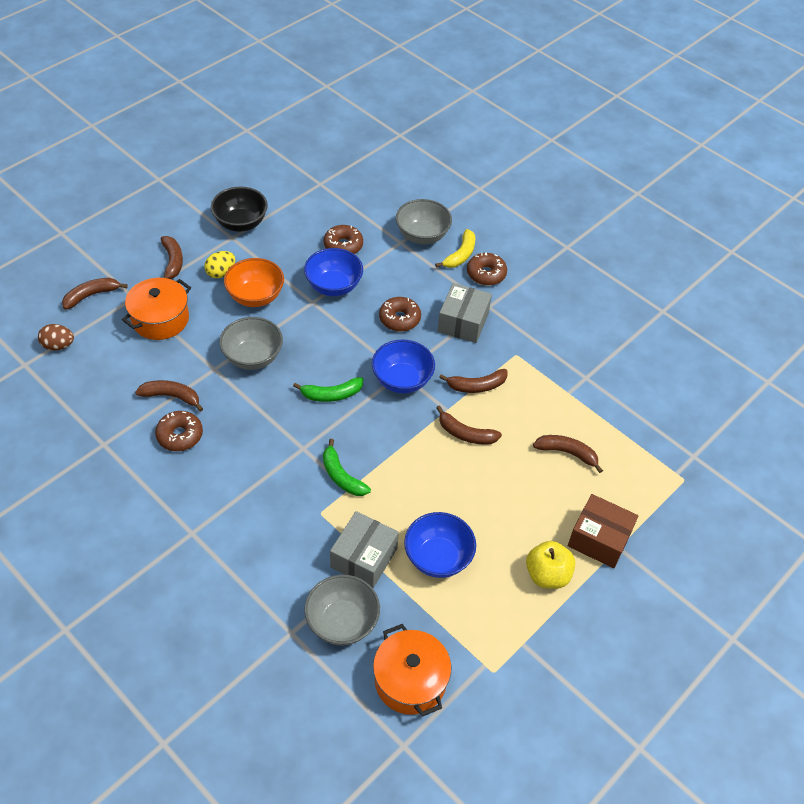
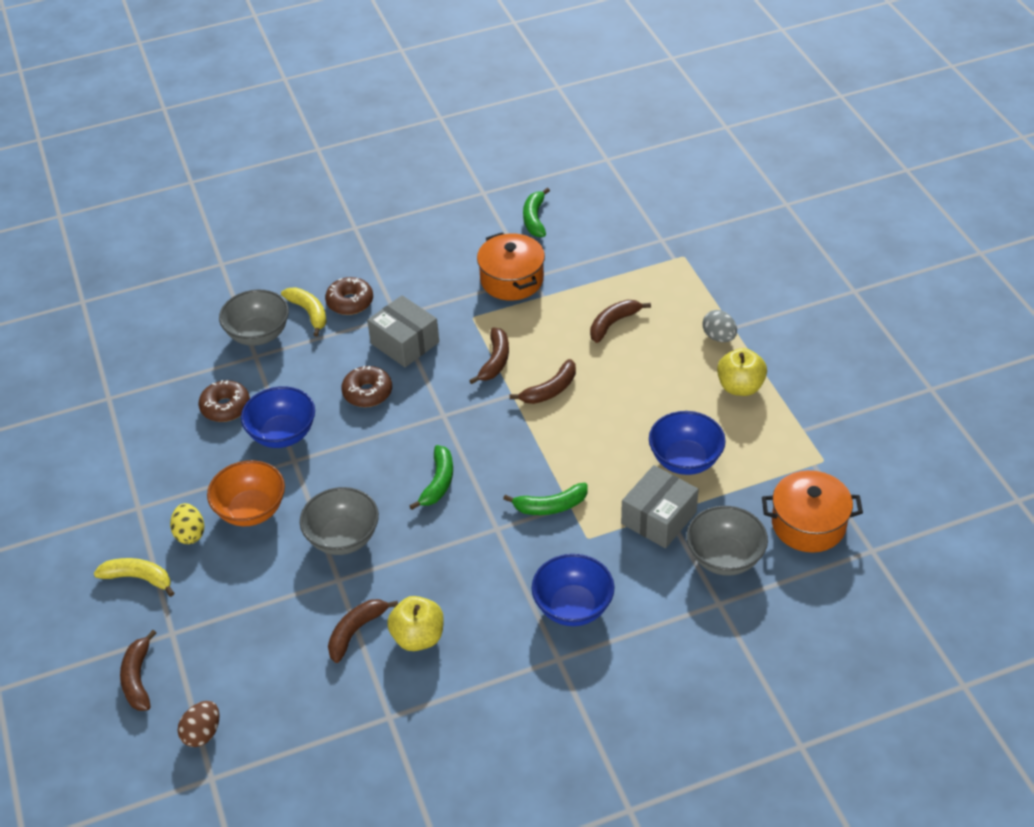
camera: 60 degrees left, 5 degrees down
(160, 319) = (227, 614): orange pot -> orange pot (512, 280)
(172, 262) = (138, 578): brown banana -> yellow banana
(180, 435) = (418, 637): brown donut -> yellow apple
(241, 223) = (120, 492): black bowl -> none
(364, 558) = (659, 518): grey box -> grey box turned 75 degrees clockwise
(402, 380) = (453, 417): blue bowl -> blue bowl (573, 607)
(599, 539) = (719, 337): brown box -> grey egg
(656, 356) = (535, 219): none -> green banana

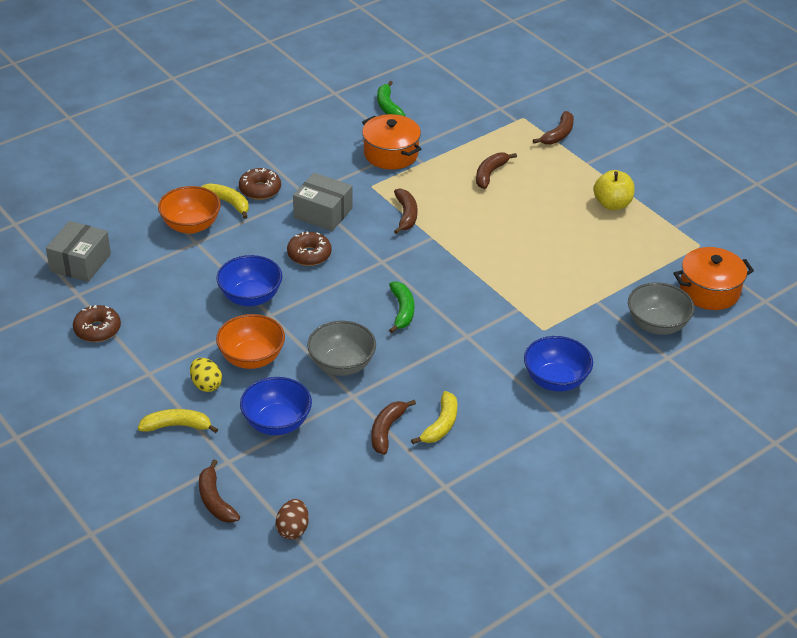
camera: 20 degrees left, 5 degrees down
(225, 407) = (189, 285): brown donut -> brown donut (97, 329)
(258, 334) = (191, 225): grey bowl -> orange bowl
(418, 637) = (440, 425): yellow apple -> yellow banana
(550, 390) = (462, 229): brown banana -> brown banana (558, 134)
(550, 506) = (502, 312): green banana -> none
(659, 518) = (593, 306): grey box -> grey box (80, 263)
(685, 460) = (594, 262): blue bowl -> blue bowl (276, 423)
(719, 337) = (579, 171): grey egg -> none

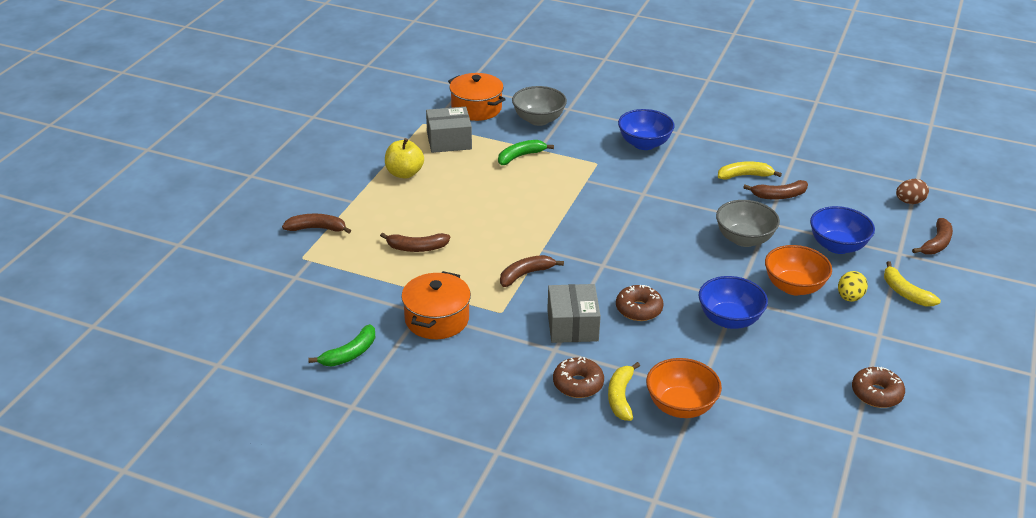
camera: 120 degrees left, 5 degrees down
(80, 263) = (816, 458): grey box -> grey box (449, 141)
(402, 311) = (651, 232): green banana -> green banana (520, 156)

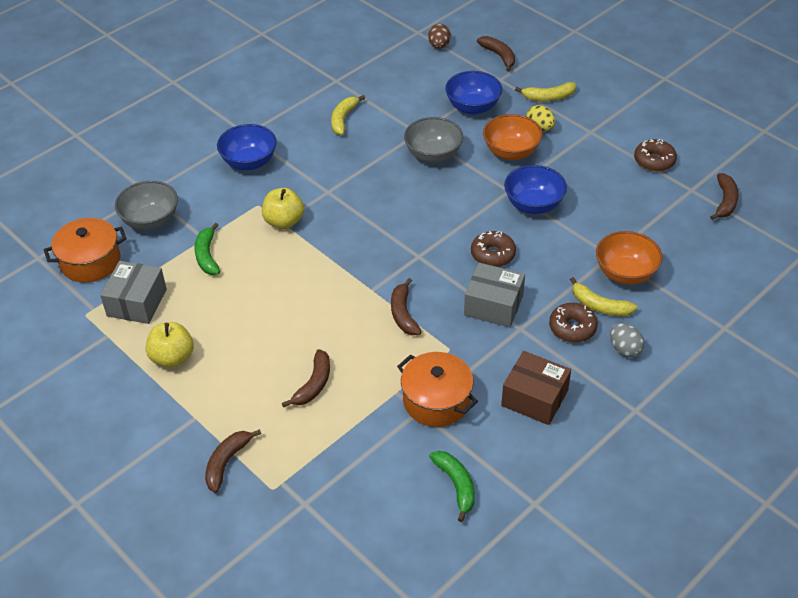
camera: 65 degrees left, 10 degrees up
(473, 378) = (534, 398): none -> brown box
(573, 427) = (624, 349): none -> grey egg
(588, 181) = (284, 221): none -> yellow apple
(779, 195) = (385, 111): brown banana -> brown banana (725, 201)

